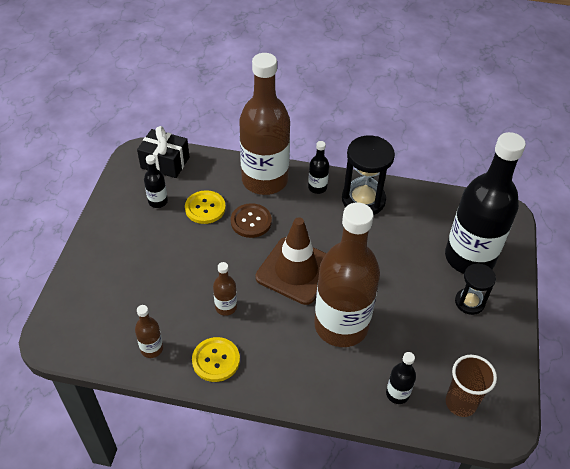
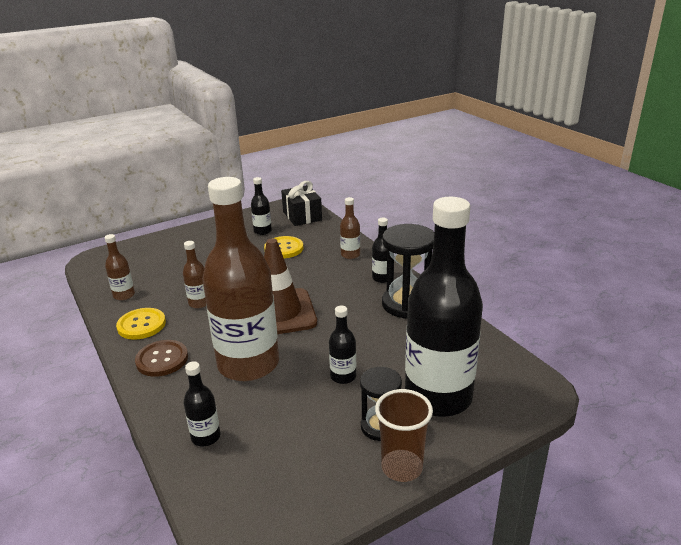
camera: 50 degrees right, 20 degrees down
(251, 221) = (299, 270): brown button -> brown button (162, 359)
(264, 180) = (350, 255): brown bottle -> brown bottle, size x0.41
(406, 286) = (343, 376): none -> black bottle
(460, 403) = (239, 488): brown cup -> brown cup (401, 467)

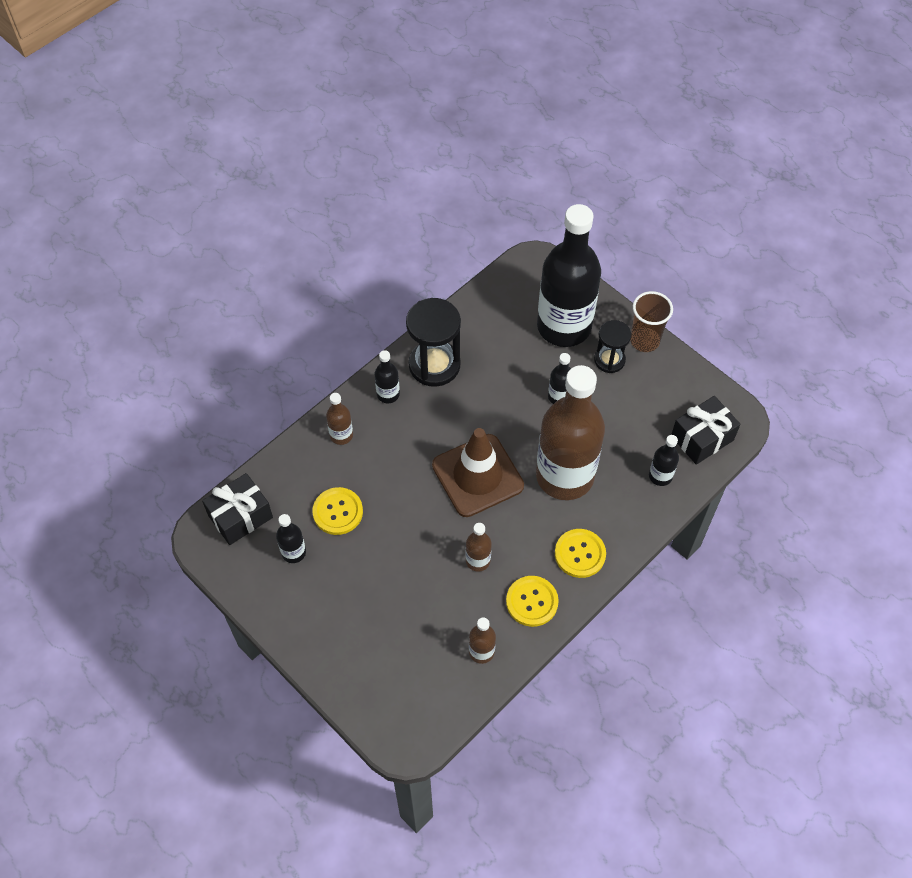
camera: 105 degrees left, 30 degrees up
(162, 359) = (580, 554): brown button -> yellow button
(233, 491) = (702, 438): none -> black gift

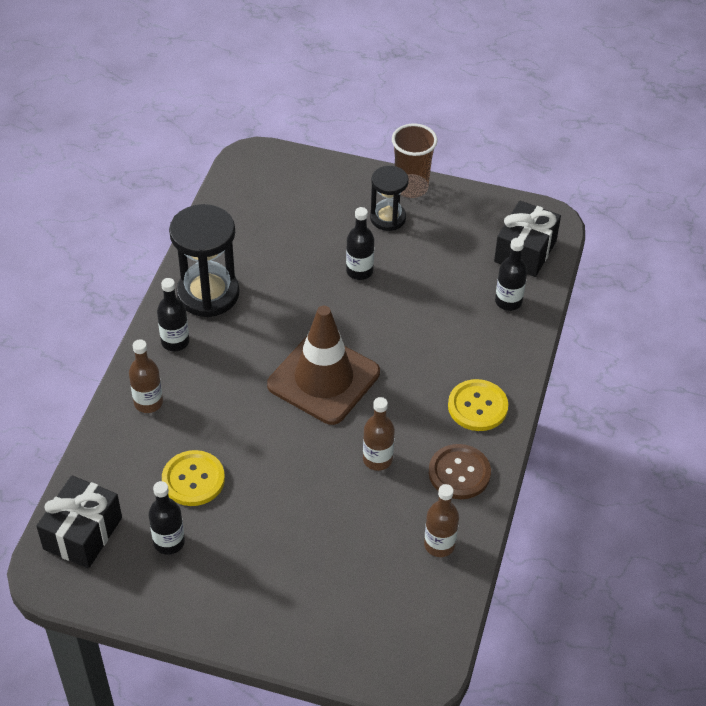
camera: 30 degrees left, 10 degrees down
(532, 602) = (459, 473): yellow button -> brown button
(564, 326) = (321, 206): black bottle -> none
(564, 476) = (414, 341): brown bottle -> none

